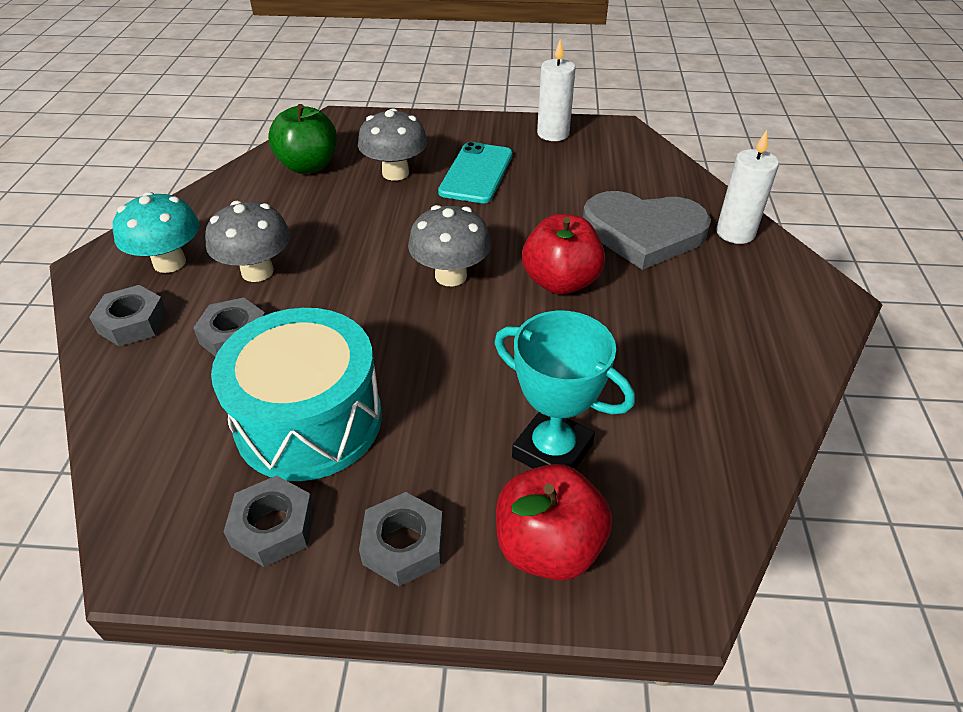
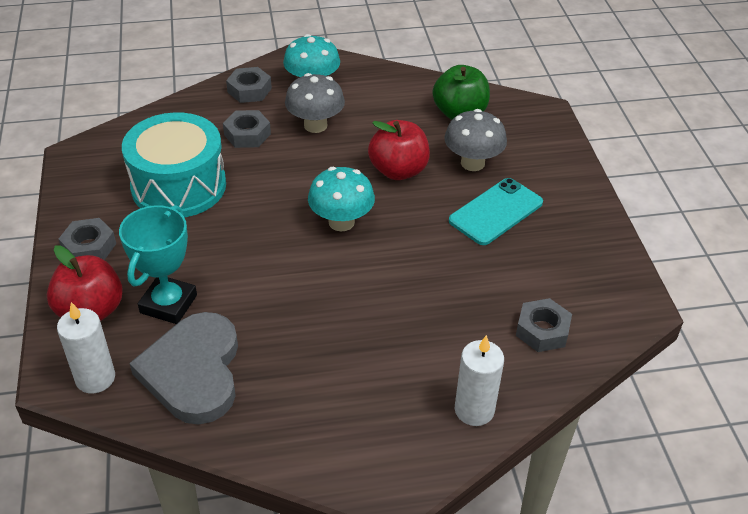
camera: 75 degrees right, 0 degrees up
(273, 527) = (98, 193): grey nut -> grey nut (542, 330)
(451, 276) = (341, 222): grey mushroom -> turquoise mushroom
(476, 173) = (496, 212): turquoise phone -> turquoise phone turned 45 degrees counterclockwise
(553, 134) = (597, 254): white candle -> white candle (95, 378)
(560, 282) = (354, 287): red apple -> red apple (398, 171)
(643, 232) = (447, 337): grey heart -> grey heart (193, 371)

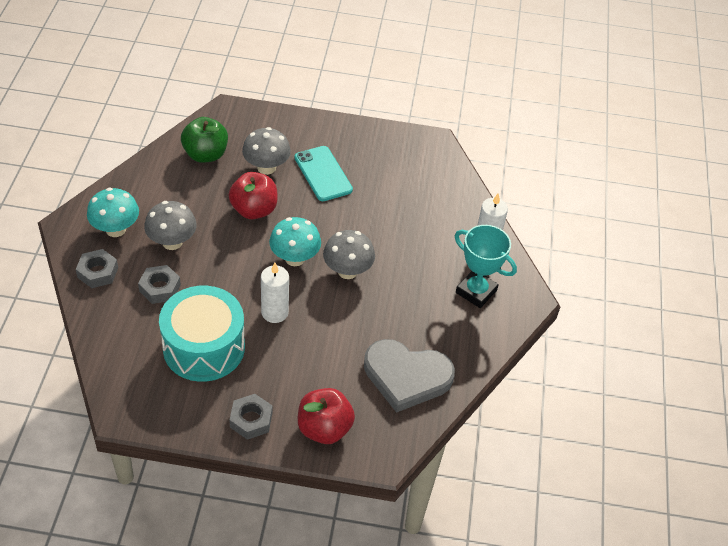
camera: 75 degrees left, 5 degrees up
(95, 378) = (392, 435): white candle -> white candle (275, 312)
(168, 304) = (336, 379): turquoise trophy -> turquoise trophy (476, 291)
(344, 273) = (347, 271): none -> grey mushroom
(542, 330) = (437, 191): grey nut -> none

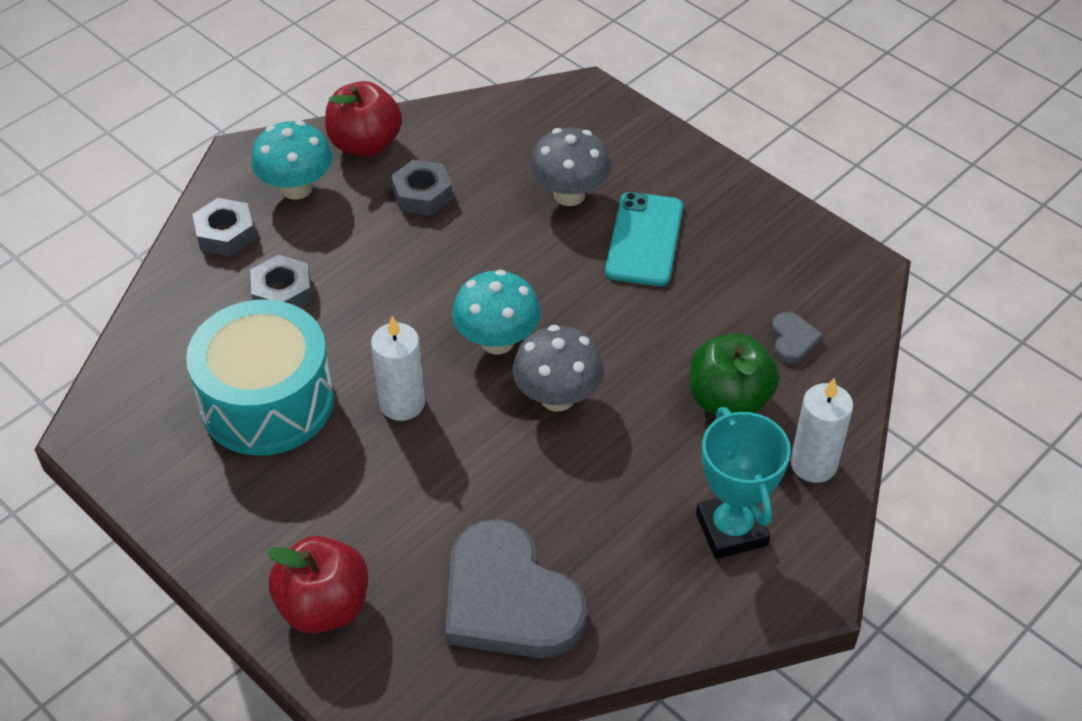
camera: 40 degrees right, 0 degrees up
(172, 242) = (352, 239): grey mushroom -> none
(205, 154) = (500, 140): green apple -> green apple (729, 400)
(251, 420) = (239, 536): grey nut -> grey nut (422, 194)
(254, 210) = (499, 246): red apple -> red apple (365, 144)
(431, 190) = (793, 340): none -> grey heart

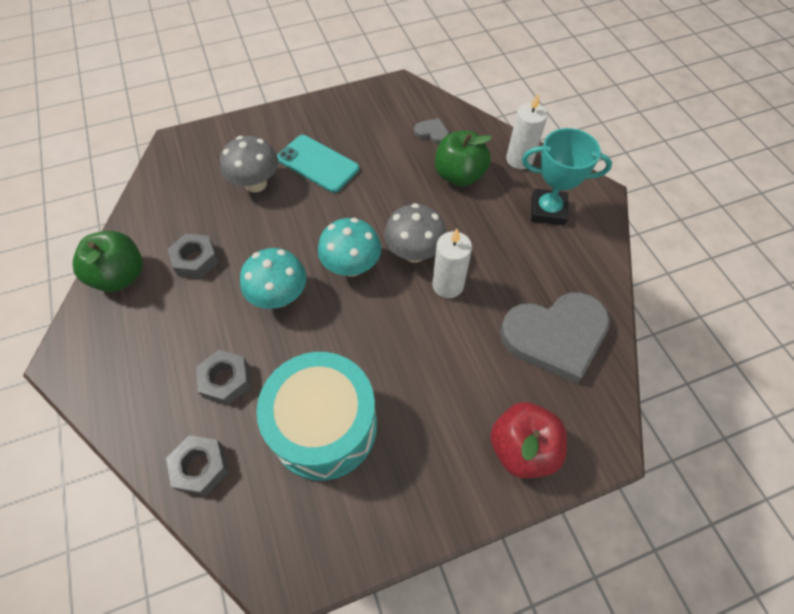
camera: 65 degrees left, 10 degrees up
(225, 234) = (137, 401): grey nut -> grey nut (200, 467)
(296, 188) = (128, 335): turquoise mushroom -> turquoise mushroom (279, 296)
(365, 144) = (120, 276): red apple -> green apple
(402, 403) = (373, 339): white candle -> white candle (448, 285)

